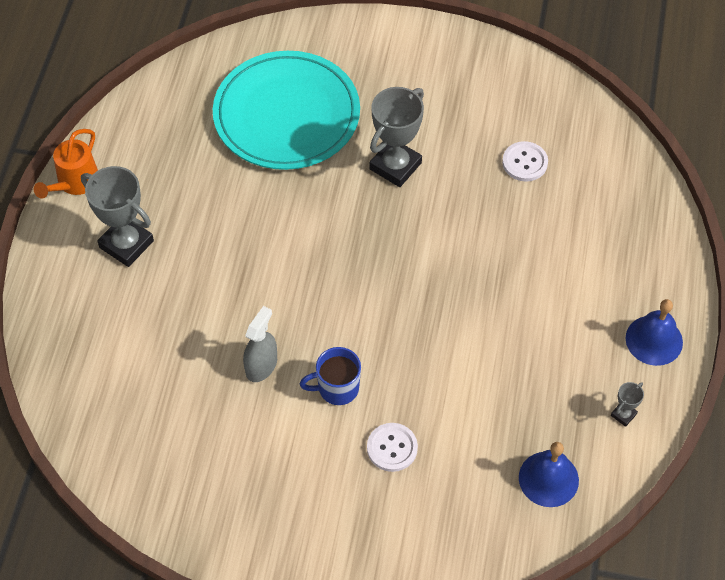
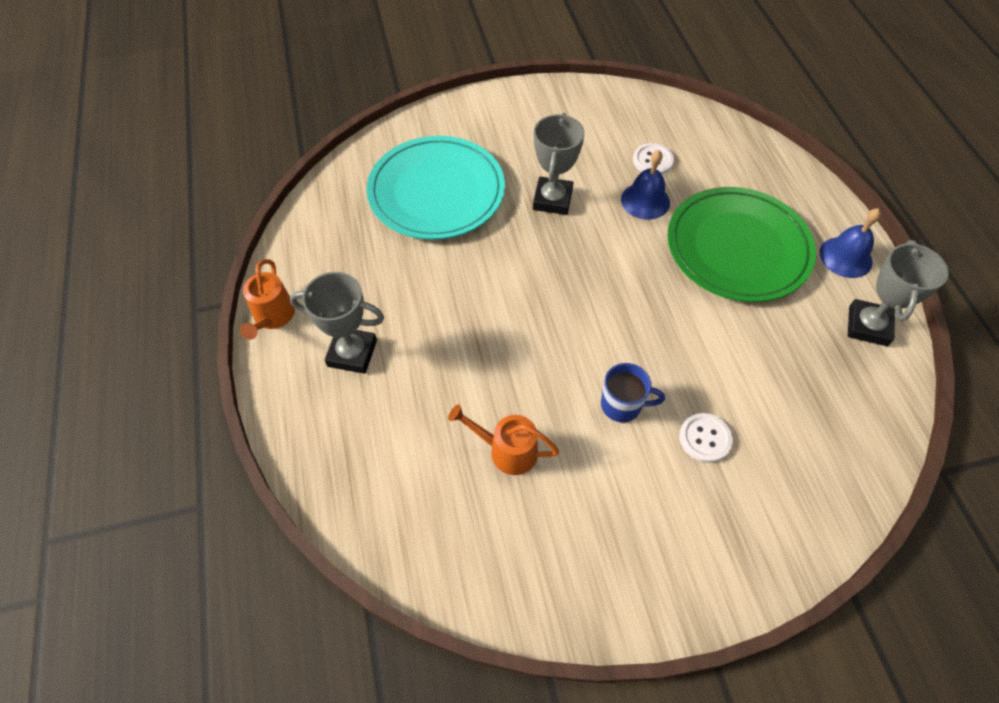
camera: 25 degrees left, 0 degrees up
(212, 384) = (506, 450): none -> orange watering can
(261, 365) = (542, 413): grey spray bottle -> none
(337, 388) = (622, 405): blue mug -> blue mug turned 135 degrees counterclockwise
(548, 287) = (737, 248): none -> green plate
(548, 479) = (851, 406): blue bell -> blue bell (645, 201)
(623, 415) = (868, 326): grey trophy -> grey trophy, size x2.20

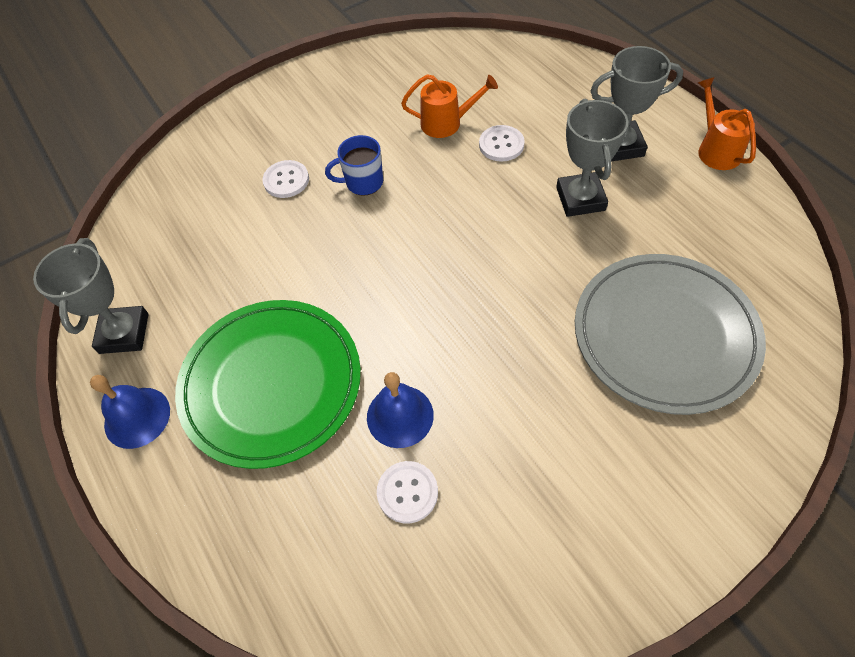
camera: 165 degrees right, 0 degrees up
(436, 192) = (664, 335): turquoise plate -> grey plate
(463, 398) = (501, 145): none -> white button
(552, 199) = (518, 375): grey trophy -> grey trophy (580, 199)

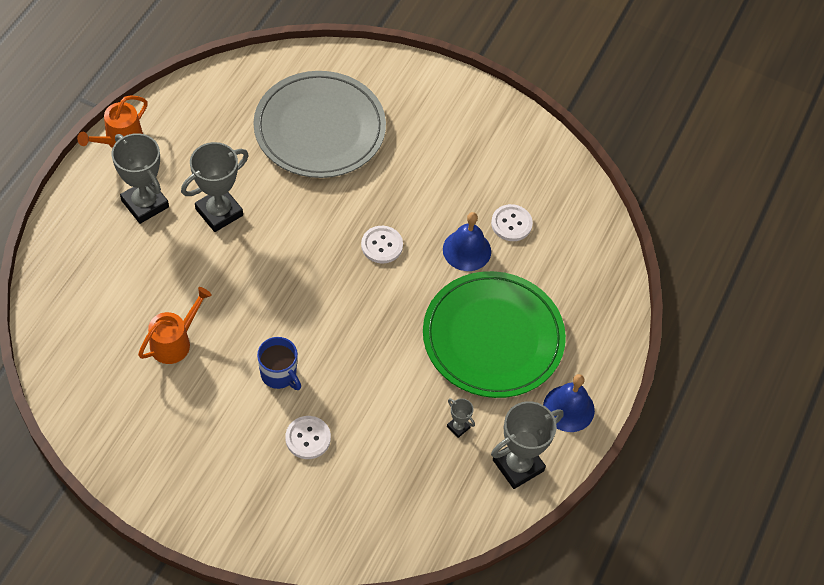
camera: 130 degrees left, 0 degrees up
(203, 300) = (458, 427): none -> grey trophy
(447, 123) = (175, 342): orange watering can -> orange watering can turned 75 degrees clockwise
(501, 145) = (183, 288): white button -> white button (382, 245)

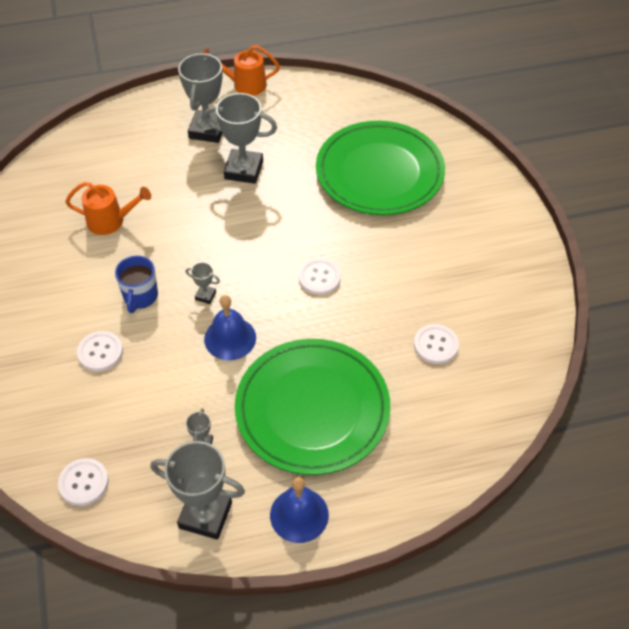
camera: 55 degrees right, 5 degrees down
(319, 128) = (379, 172): grey plate -> green plate
(323, 330) = (205, 296): none -> grey trophy
(419, 526) = (83, 482): none -> white button
(467, 250) = (376, 333): blue bell -> blue bell (230, 338)

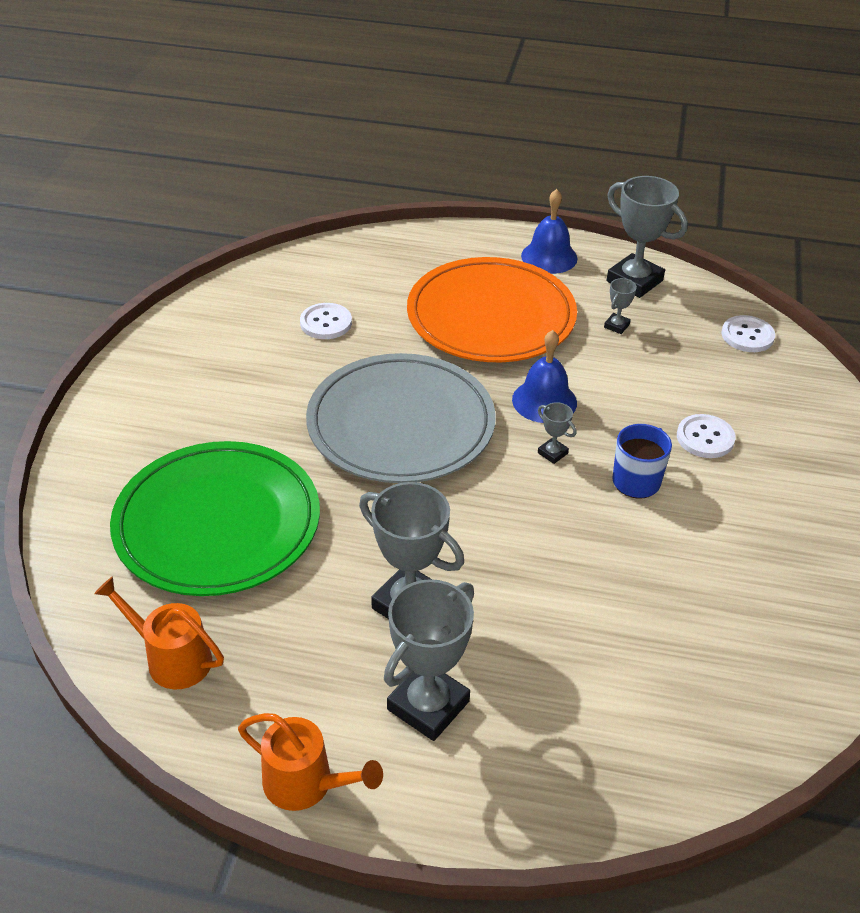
camera: 155 degrees left, 10 degrees down
(111, 221) = (649, 599): orange watering can -> orange watering can (171, 658)
(312, 409) = (491, 316): green plate -> orange plate
(319, 277) = (401, 424): white button -> grey plate

